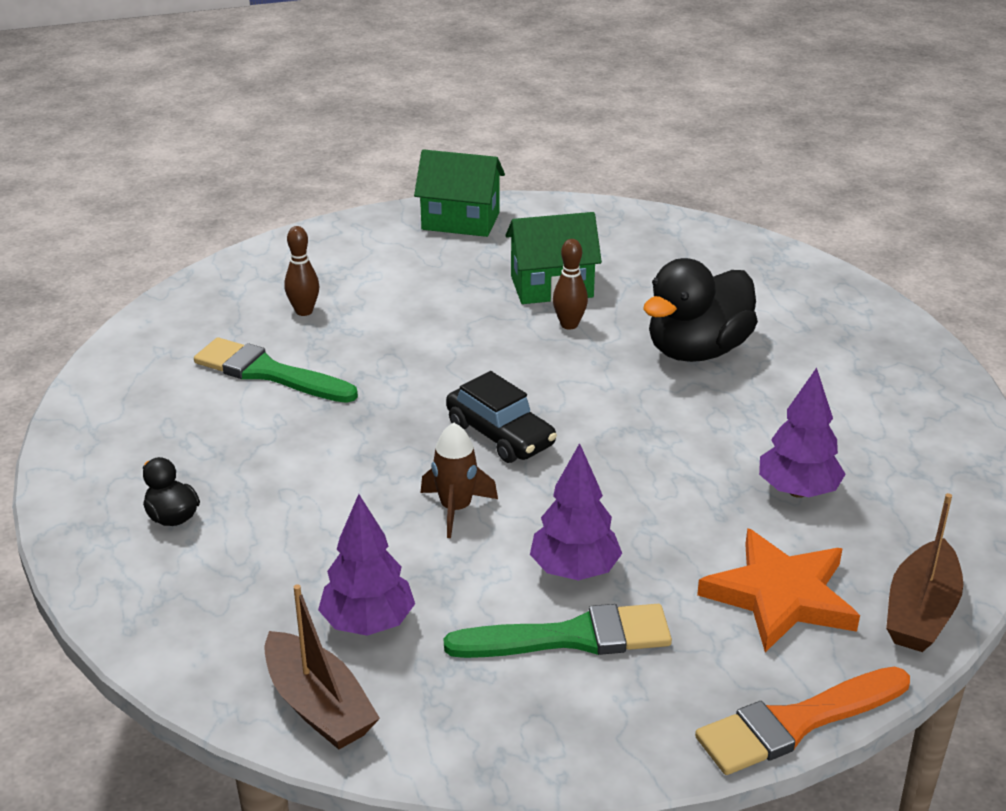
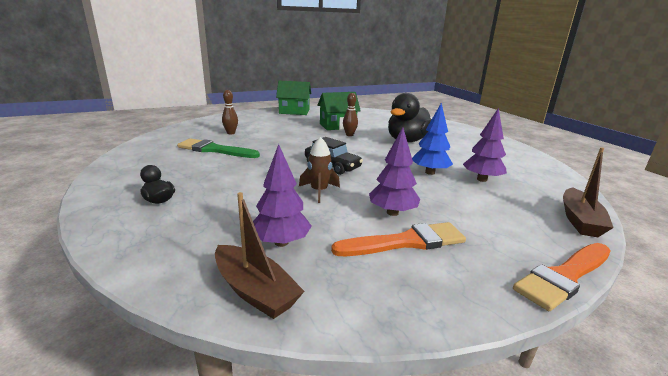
camera: 10 degrees left, 10 degrees down
(571, 637) = (405, 242): green brush -> orange brush
(697, 464) = (430, 172): none -> blue tree
(780, 596) = (505, 217): orange star -> none

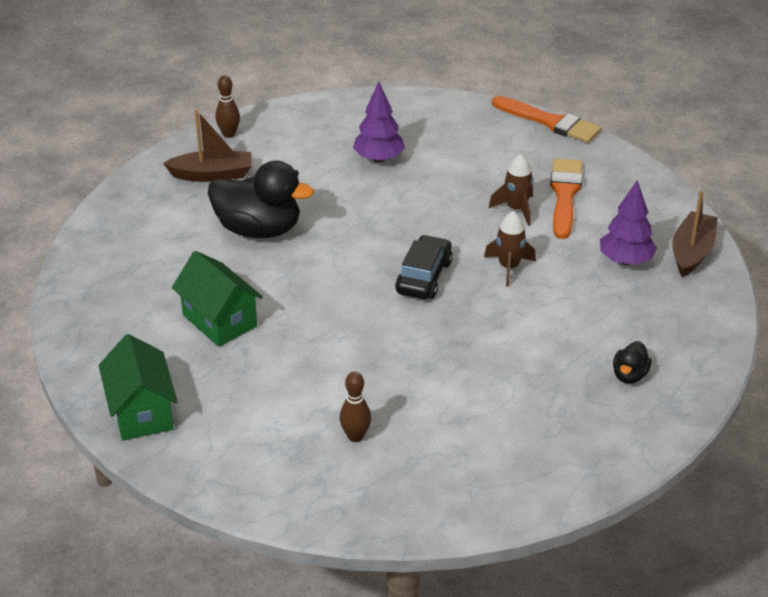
camera: 110 degrees left, 15 degrees up
(215, 150) = (450, 413): green brush -> none
(349, 135) = (268, 294): brown bowling pin -> brown bowling pin (229, 134)
(392, 212) = (516, 209): purple tree -> brown rocket
(405, 242) = (565, 195): orange brush -> orange brush turned 45 degrees clockwise
(430, 172) = (385, 196): blue tree -> none
(579, 220) = (442, 106): brown boat -> brown boat (212, 175)

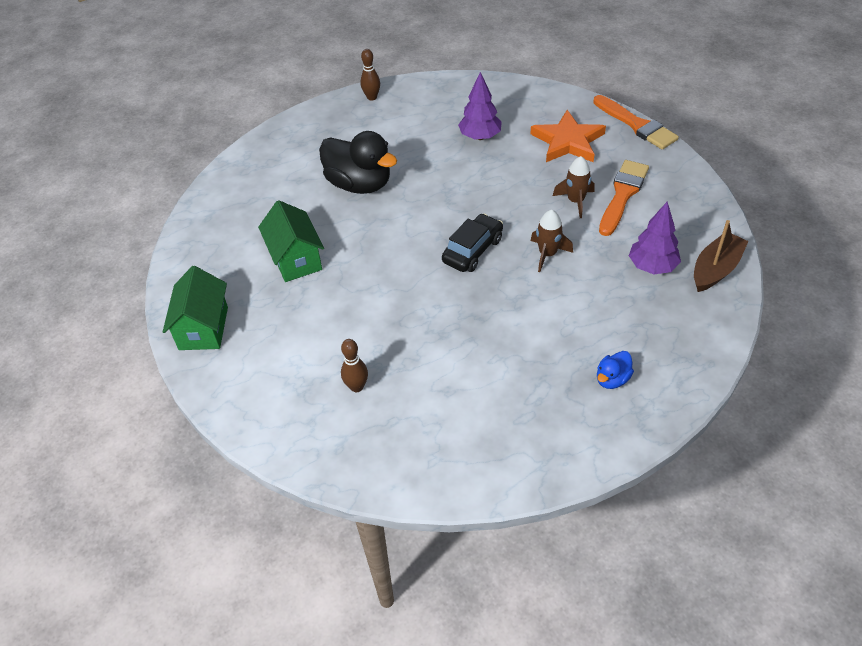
camera: 20 degrees right, 10 degrees up
(212, 175) = (344, 130): brown boat -> none
(481, 149) = (568, 141): none -> orange star
(629, 375) = (612, 379): black duck -> blue duck

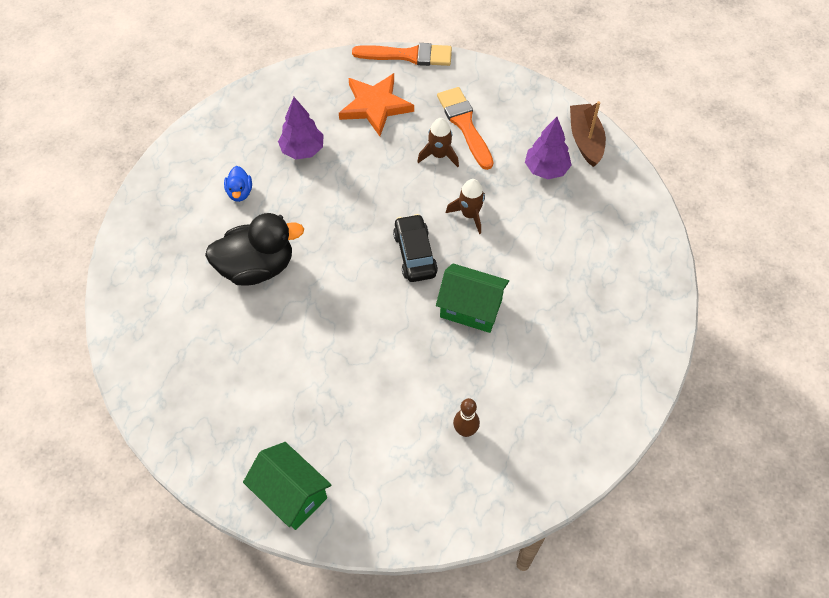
camera: 50 degrees left, 10 degrees up
(296, 259) = (289, 374): green house -> green house (471, 308)
(372, 97) = (163, 178): brown bowling pin -> none
(612, 379) = (614, 275): blue duck -> blue duck (240, 192)

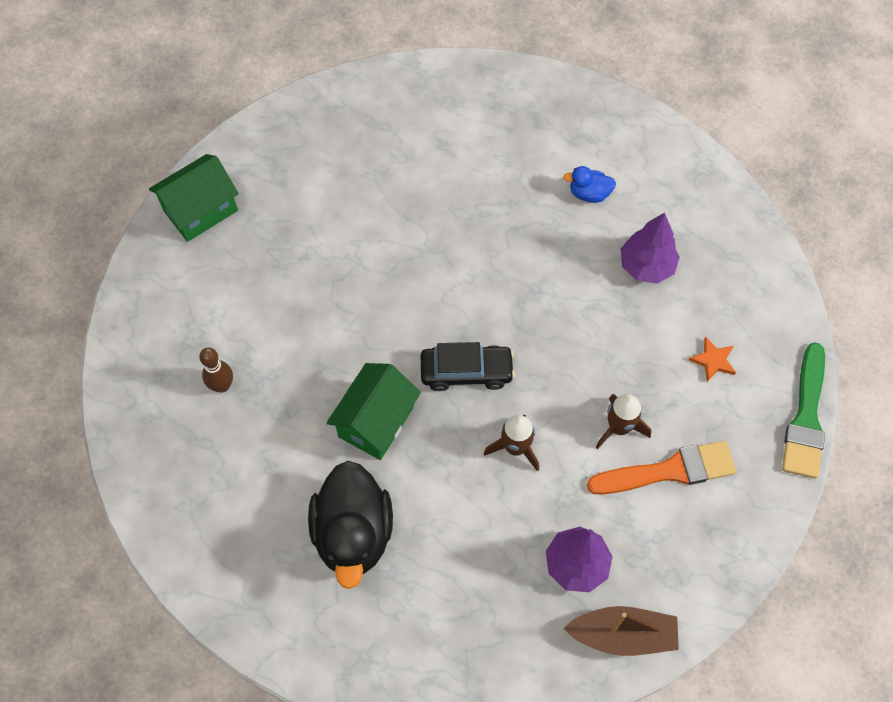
camera: 100 degrees right, 5 degrees up
(257, 267) = (479, 203): black duck -> black duck (353, 533)
(375, 106) = (713, 360): orange star -> orange star, size x0.46
(408, 55) = (805, 417): orange brush -> green brush

